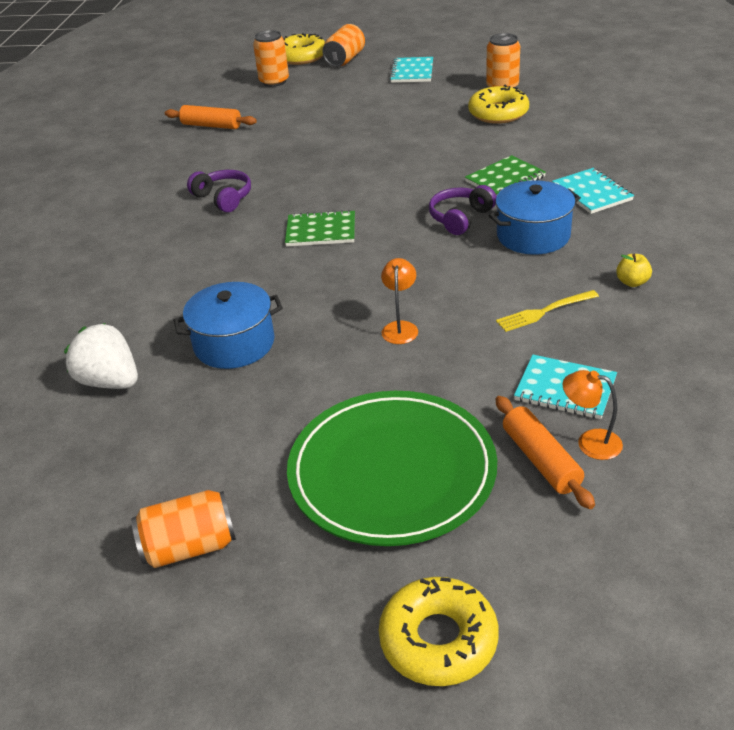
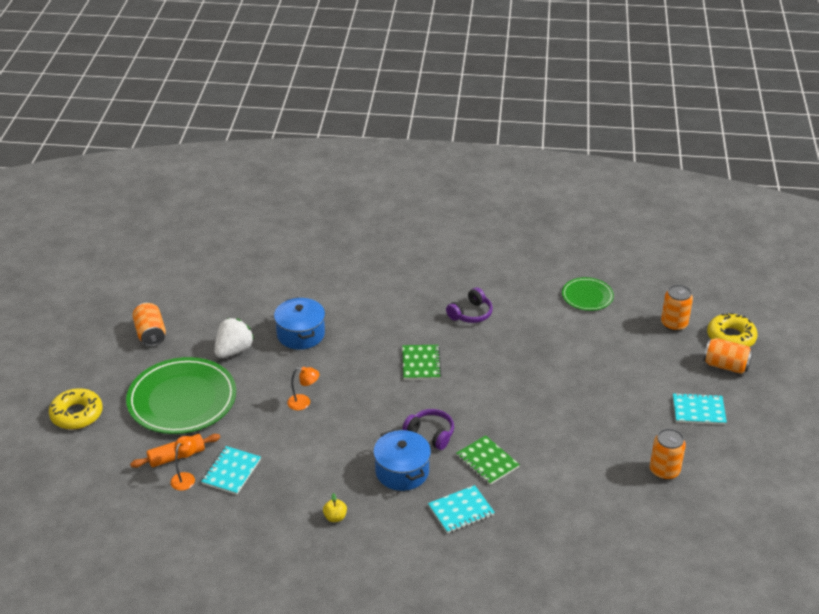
camera: 85 degrees right, 0 degrees up
(110, 381) = (276, 291): white strawberry -> white strawberry (234, 350)
(211, 125) = (587, 296): orange rolling pin -> green plate
(498, 113) = (608, 465): yellow donut -> none
(544, 312) = (308, 469): yellow fork -> none

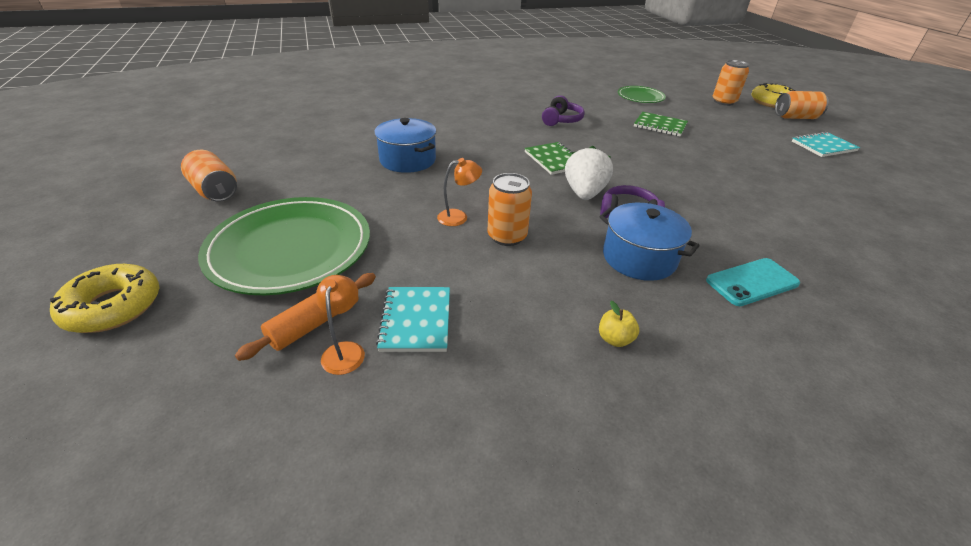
camera: 25 degrees left, 0 degrees up
(234, 350) = (336, 187): white strawberry -> white strawberry (584, 193)
(461, 511) = (752, 282): turquoise notebook -> turquoise phone
(487, 462) = (714, 225): green notebook -> green notebook (660, 126)
(664, 471) = (870, 193): orange can -> orange can (507, 236)

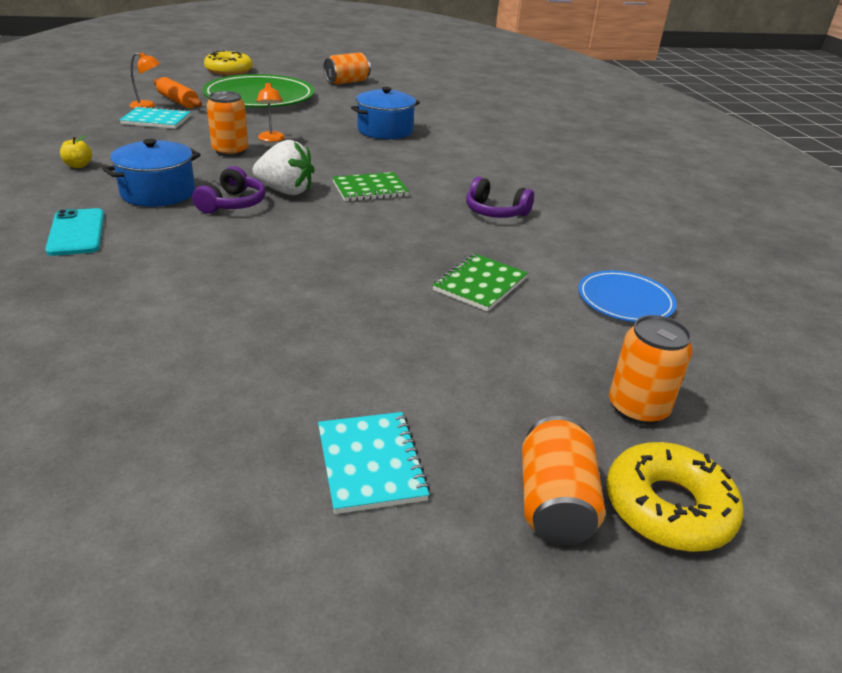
camera: 95 degrees right, 5 degrees down
(640, 97) = (625, 300): green plate -> blue plate

